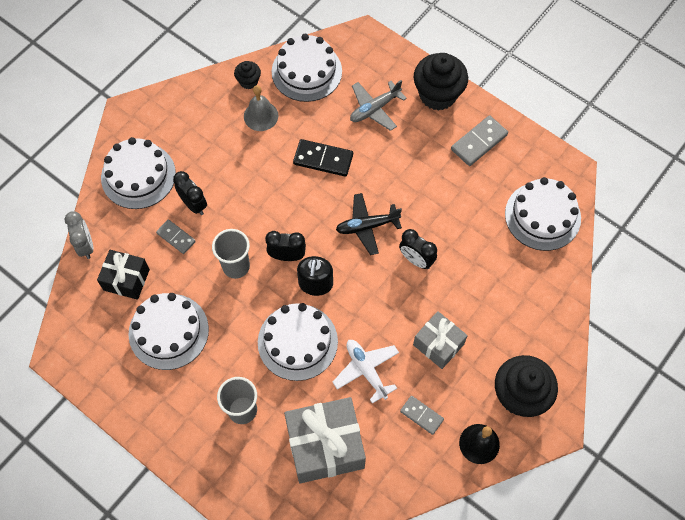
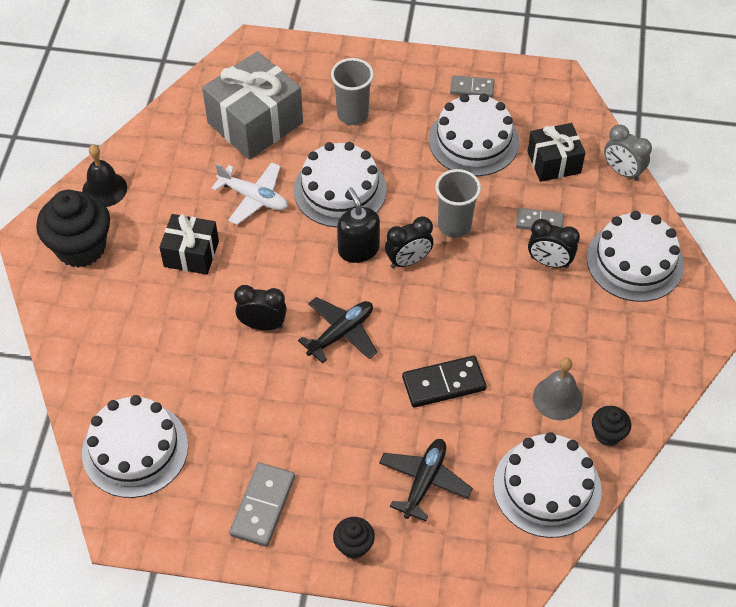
camera: 150 degrees right, 10 degrees down
(375, 109) = (424, 481): grey plane -> black plane
(421, 415) = (175, 186): grey domino -> grey domino (472, 88)
(437, 95) = (354, 546): black cupcake -> black cupcake, size x0.50
(438, 344) = (191, 254): grey gift -> black gift

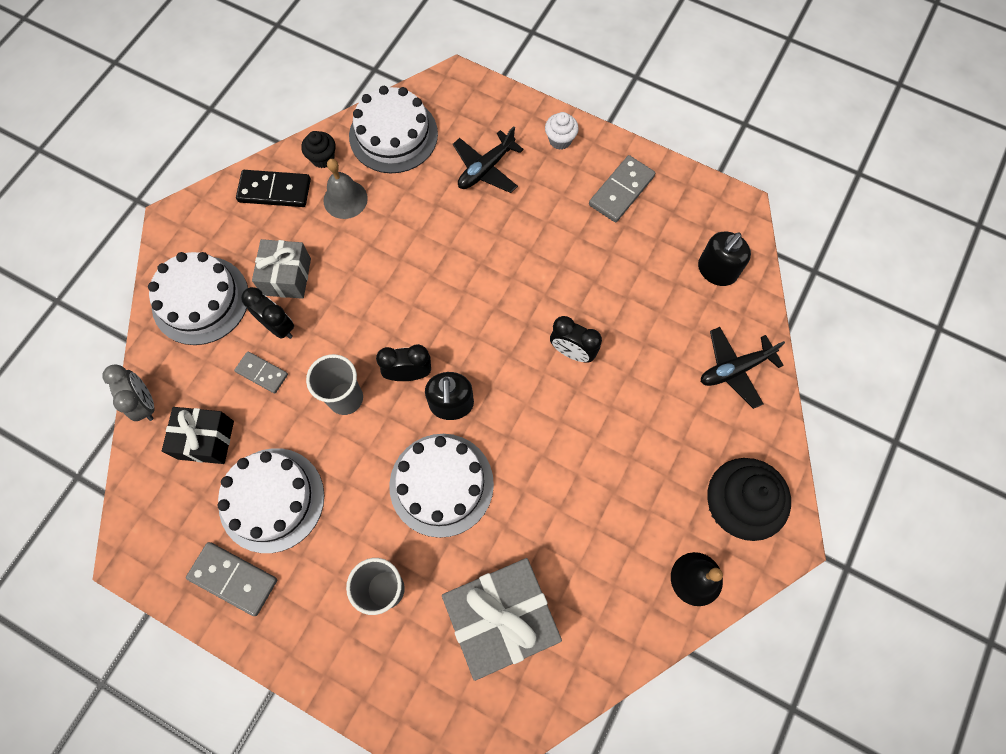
camera: 160 degrees left, 15 degrees up
(135, 449) = (716, 270): white cake -> black soap dispenser
(191, 254) = (620, 457): black gift -> none
(253, 198) = (536, 507): white plane -> none
(341, 333) = (503, 319): black plane -> black plane (735, 369)
(354, 546) = (560, 140): black cupcake -> white cupcake
(443, 383) = (433, 242): black domino -> black domino (274, 191)
(472, 88) = (233, 579): grey domino -> grey domino, size x1.54
(569, 306) = (287, 276): none -> grey gift

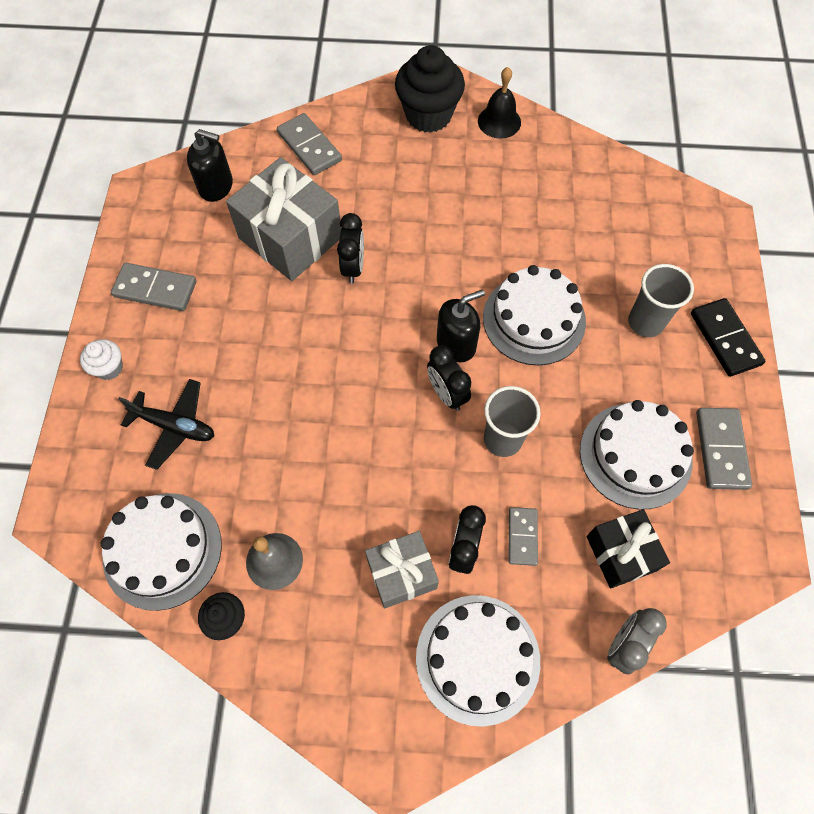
camera: 115 degrees left, 5 degrees down
(274, 191) = (296, 654): black domino -> black domino (725, 339)
(501, 618) = (610, 232): grey gift -> grey gift (290, 237)
(735, 369) = (309, 147): black plane -> grey domino

